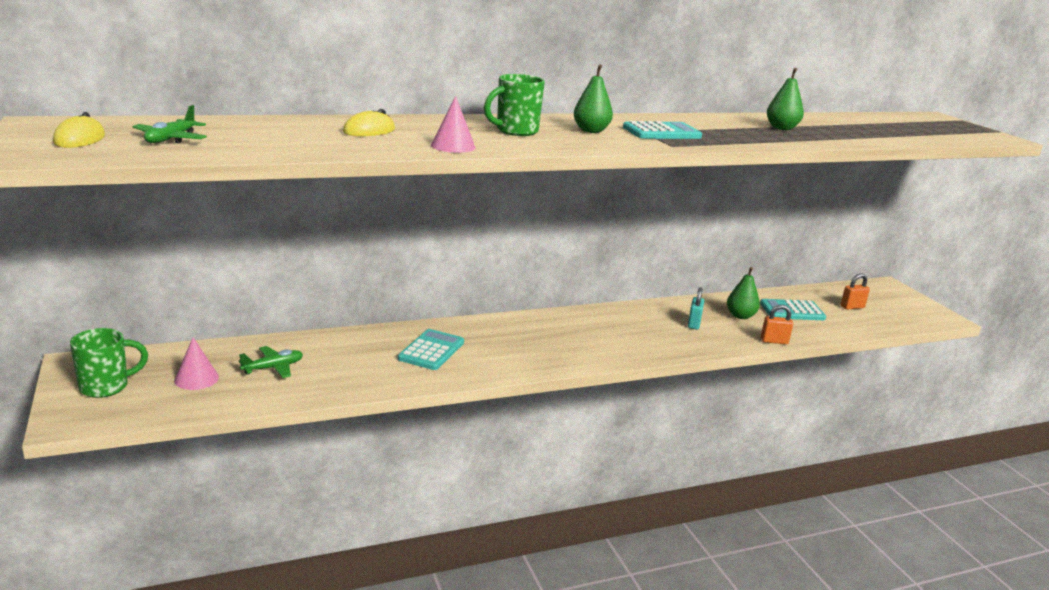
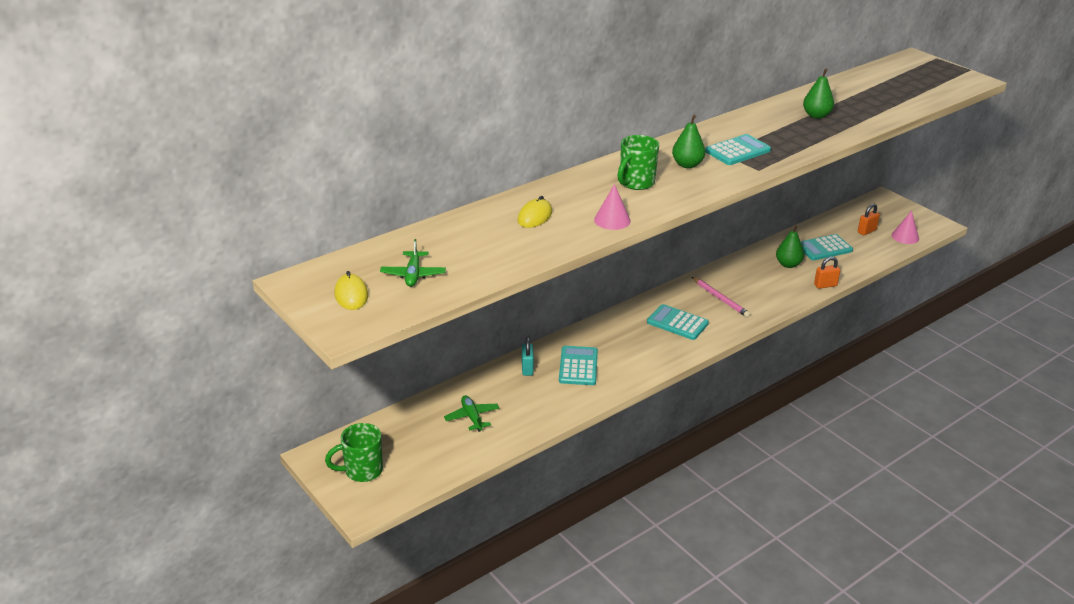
camera: 15 degrees left, 10 degrees up
(106, 387) = (362, 471): green mug -> green mug turned 150 degrees counterclockwise
(196, 379) = (423, 444): pink cone -> pink cone (905, 237)
(273, 368) = (472, 417): green plane -> green plane turned 60 degrees counterclockwise
(575, 338) = (677, 323): none -> turquoise calculator
(640, 328) = (720, 299): none -> pink pencil
(694, 324) = (757, 283): turquoise padlock -> turquoise padlock (527, 368)

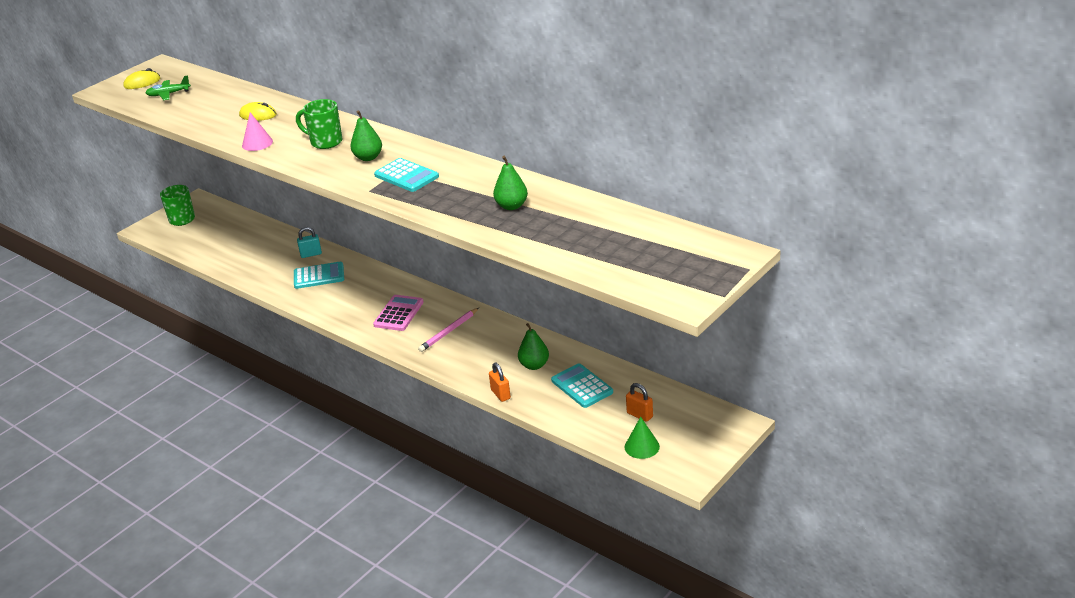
camera: 80 degrees right, 0 degrees up
(472, 417) = (244, 245): green plane -> none
(677, 323) = (398, 313): turquoise calculator -> pink calculator
(905, 237) = (642, 446): pink cone -> green cone

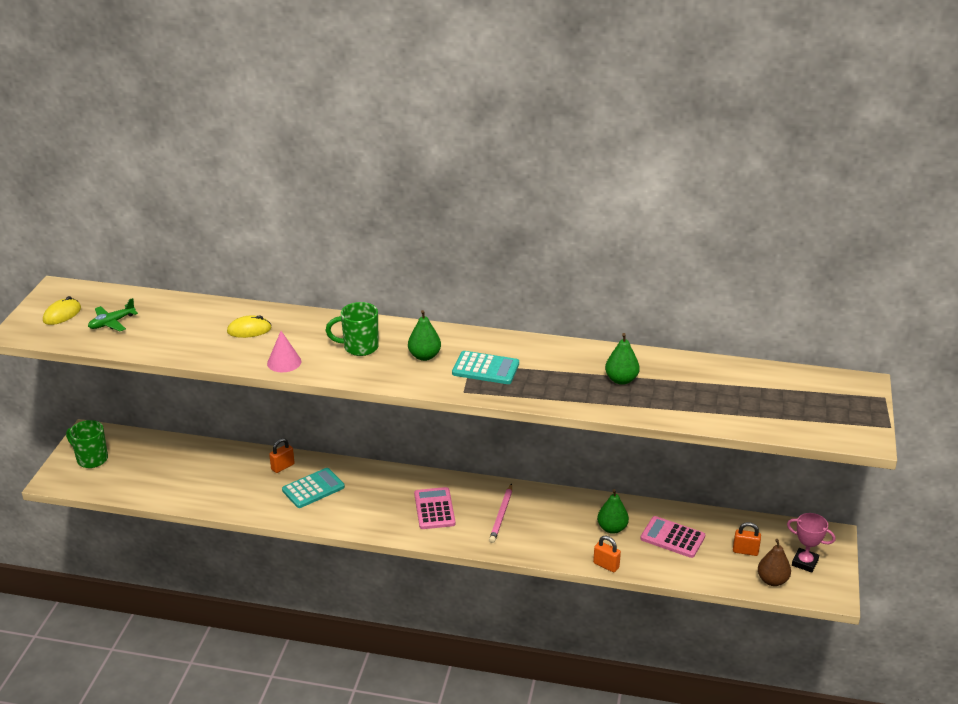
camera: 30 degrees left, 0 degrees up
(311, 254) = (282, 467): turquoise padlock -> orange padlock
(582, 386) = (672, 538): turquoise calculator -> pink calculator
(642, 446) = (772, 580): green cone -> brown pear
(689, 439) = (805, 562): none -> pink trophy

